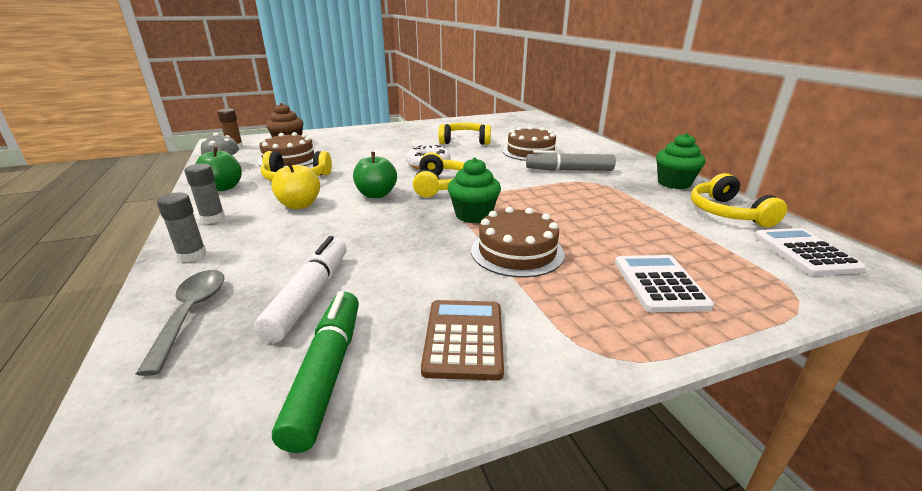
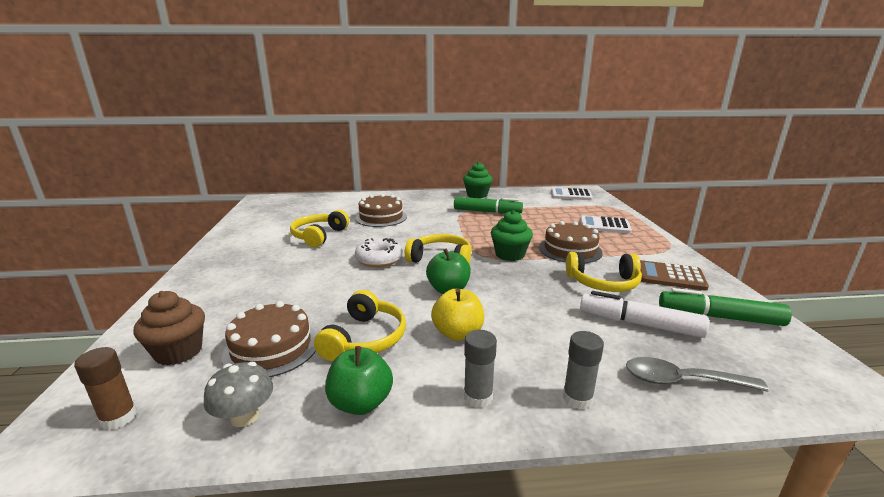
camera: 75 degrees left, 5 degrees down
(569, 170) = (435, 213): grey marker -> none
(611, 194) = (487, 212): none -> green marker
(727, 213) = (524, 195): yellow headphones -> yellow headphones (603, 283)

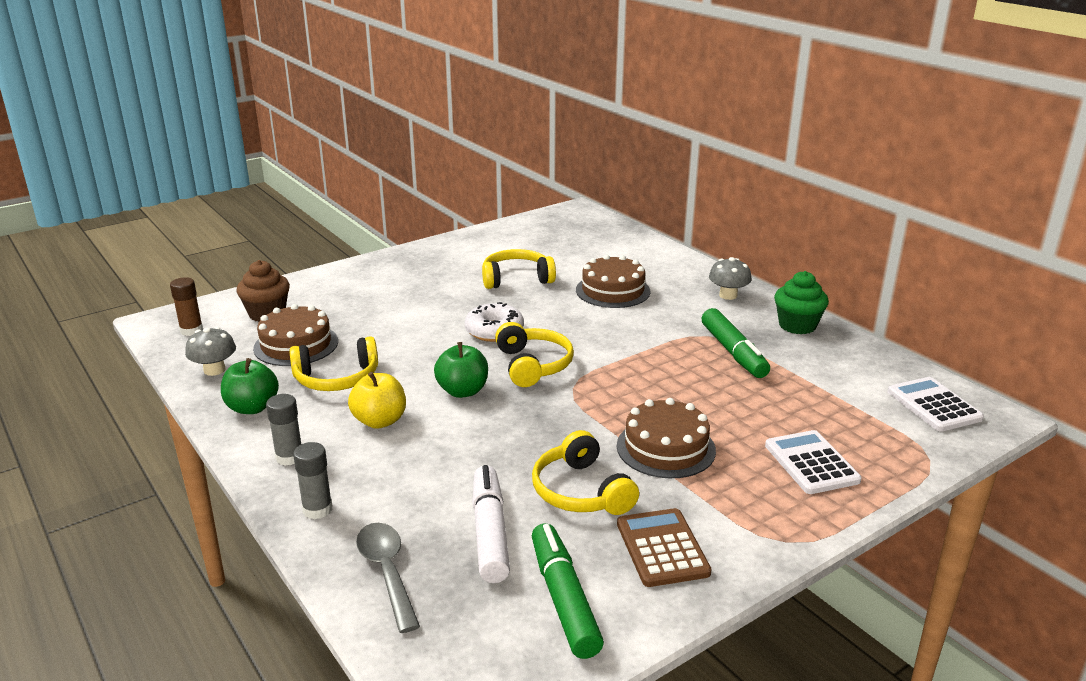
camera: 60 degrees right, 5 degrees up
(428, 198) = (728, 295): none -> grey mushroom
(510, 255) = (596, 406): green cupcake -> none

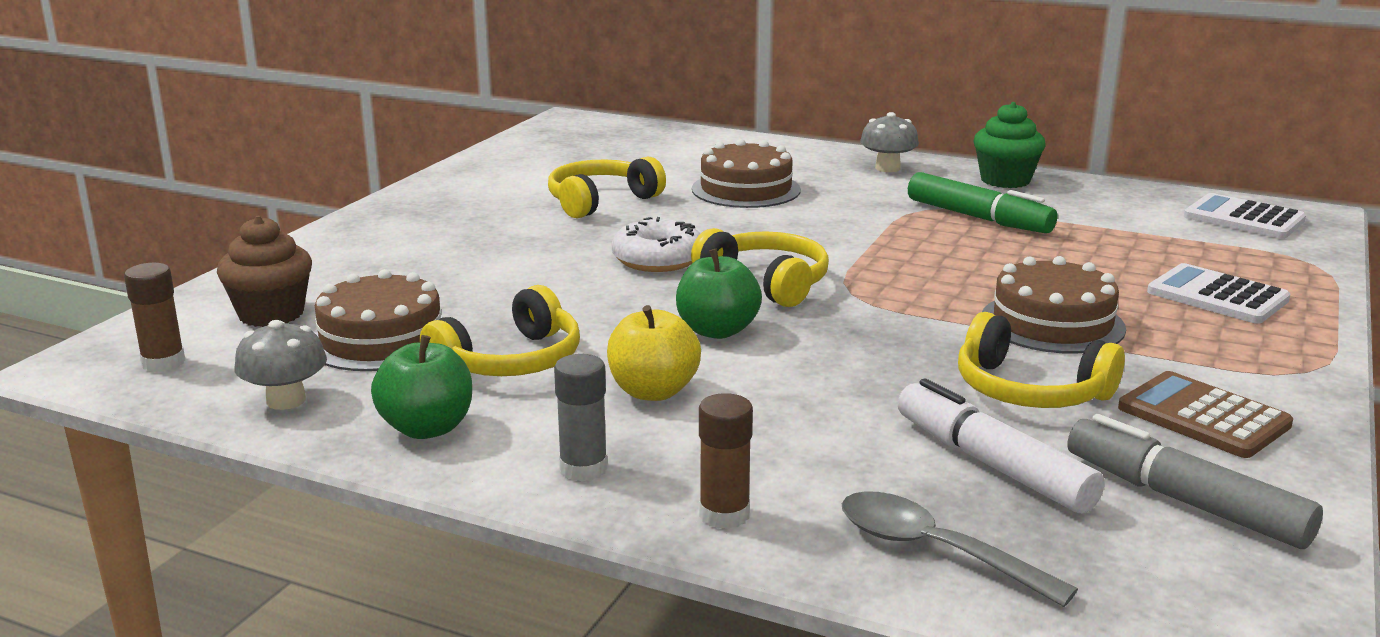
camera: 30 degrees left, 5 degrees down
(317, 509) = (724, 515): grey glue stick -> brown glue stick
(563, 599) = (1184, 501): green marker -> grey marker

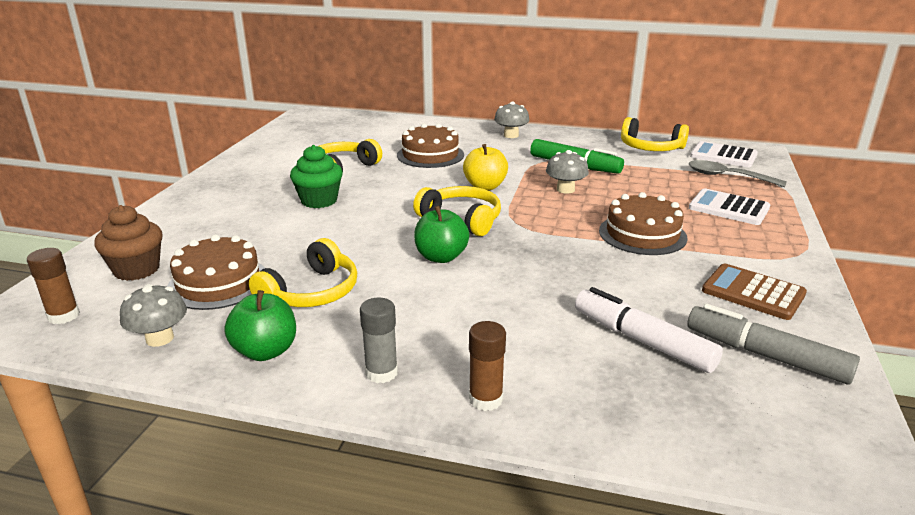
camera: 10 degrees left, 5 degrees up
(653, 391) = (412, 307): yellow apple -> yellow apple (485, 186)
(658, 259) = (389, 208): white donut -> none
(934, 550) = (629, 411): grey spoon -> grey spoon (727, 177)
(949, 252) = (565, 189): none -> grey mushroom
(1005, 180) = (581, 139): green cupcake -> green cupcake (319, 200)
(1029, 390) = (646, 283): yellow headphones -> yellow headphones (650, 148)

